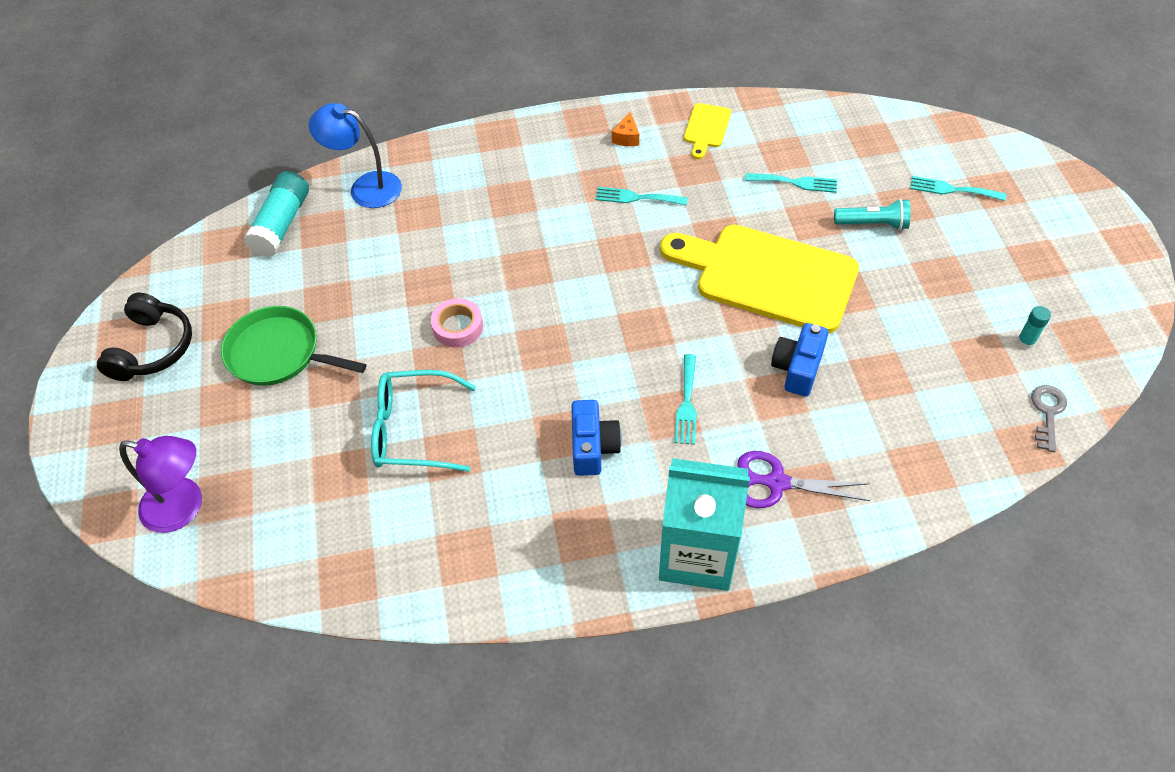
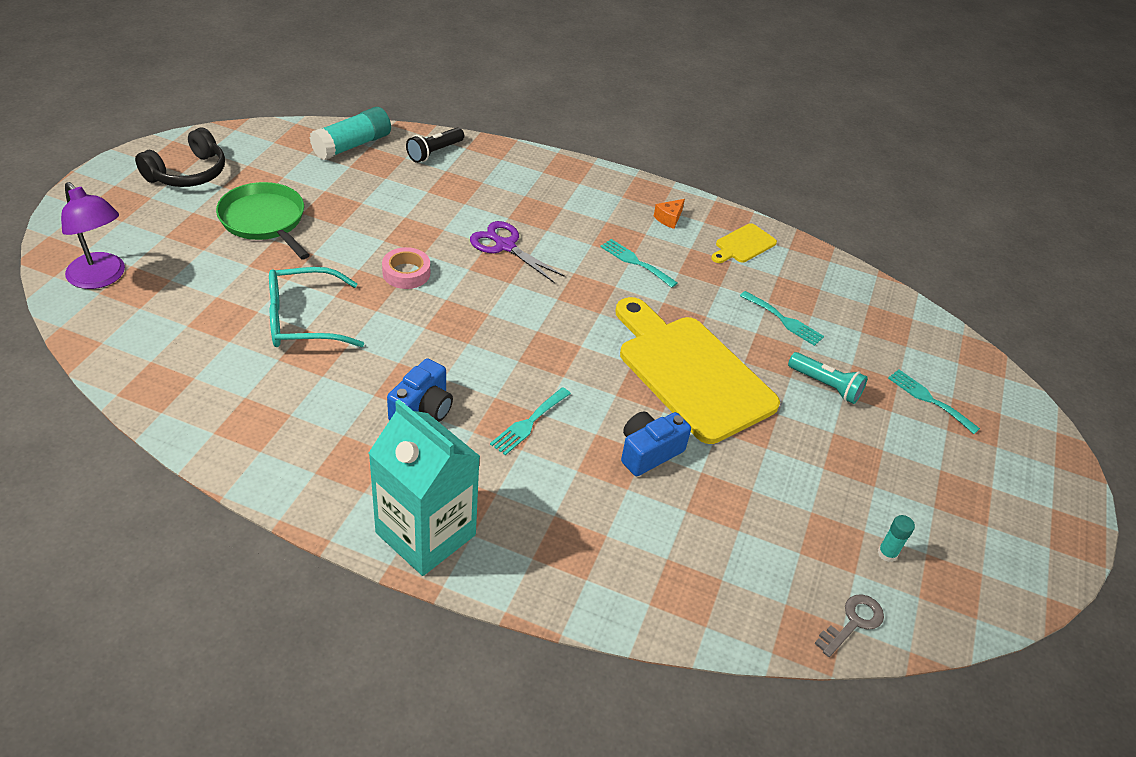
camera: 25 degrees right, 10 degrees down
(365, 187) = (434, 152): blue lamp -> black flashlight
(413, 430) = (303, 320): turquoise glasses -> turquoise glasses turned 45 degrees counterclockwise
(777, 483) = (545, 524): purple scissors -> purple scissors (505, 246)

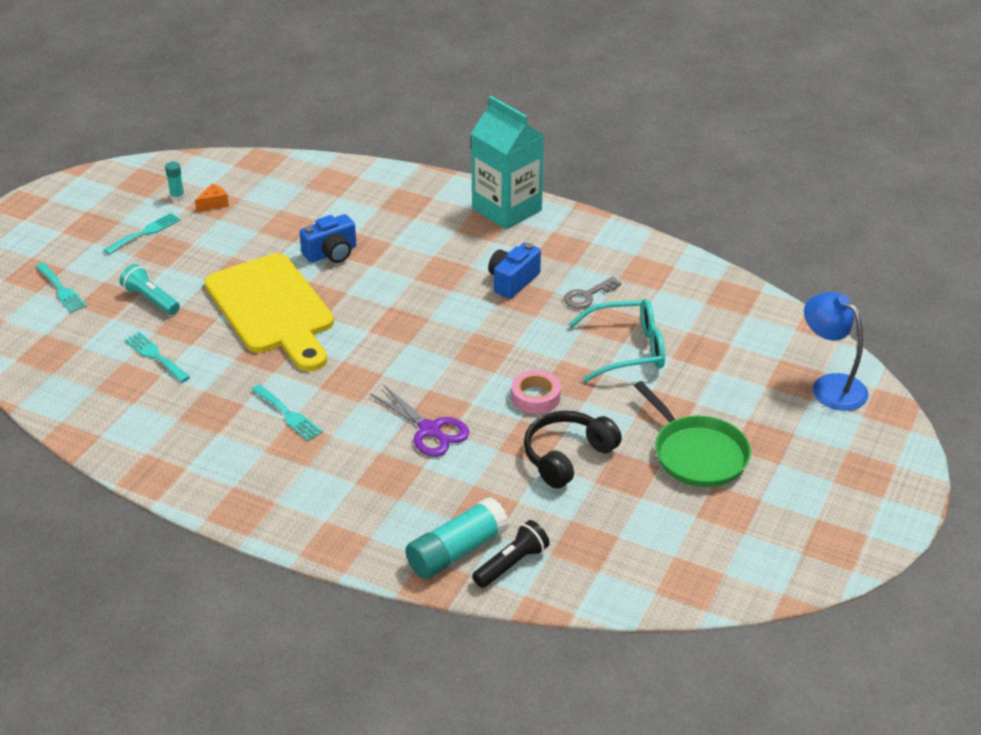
camera: 170 degrees left, 5 degrees down
(101, 278) = (830, 386): purple lamp -> blue lamp
(188, 173) = (808, 516): black headphones -> black headphones (567, 456)
(352, 145) = (621, 571): turquoise glue stick -> turquoise glue stick (457, 551)
(529, 423) = (425, 272): turquoise fork -> turquoise fork (145, 232)
(669, 218) = (228, 471): orange cheese -> orange cheese (214, 204)
(743, 245) = (153, 438): yellow cutting board -> none
(853, 622) = (225, 166): grey key -> grey key (587, 296)

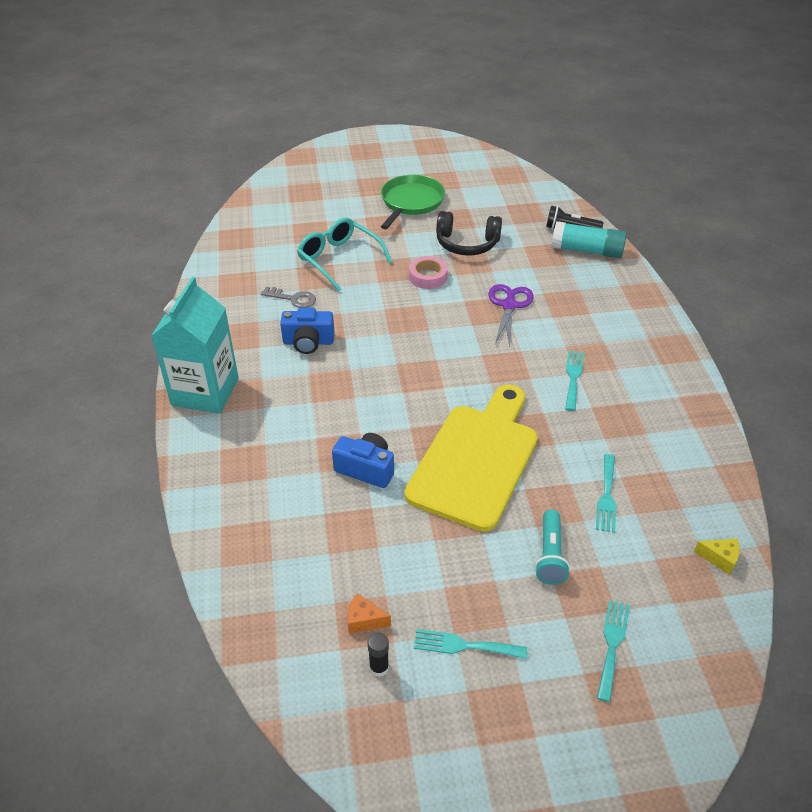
camera: 125 degrees left, 5 degrees up
(37, 378) = (720, 558): none -> yellow cheese
(177, 197) = (379, 667): turquoise glue stick -> black glue stick
(830, 386) = (300, 179): blue lamp -> none

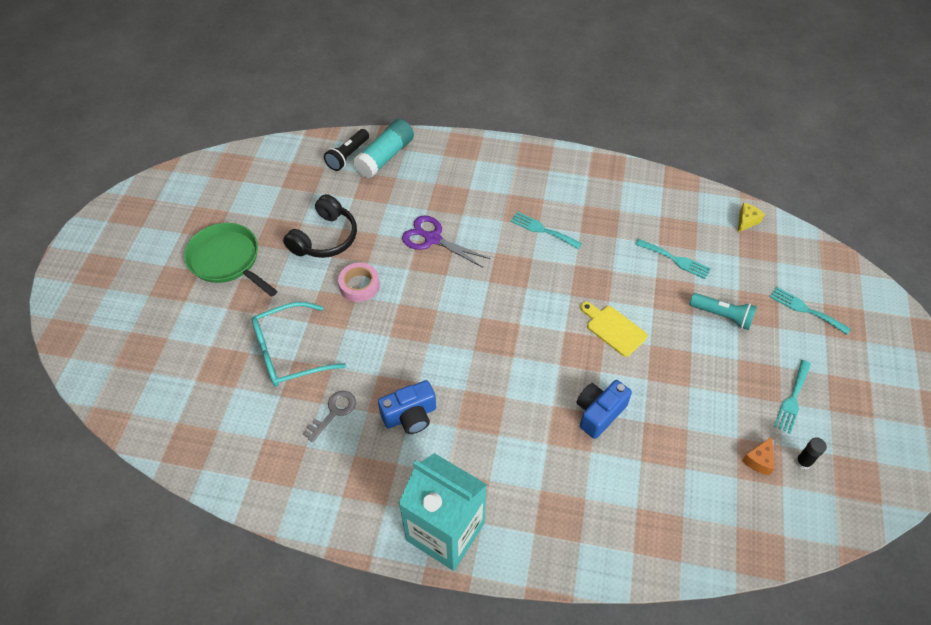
camera: 70 degrees left, 10 degrees up
(308, 342) = (410, 416): blue camera -> blue camera turned 45 degrees clockwise
(476, 460) = (613, 329): yellow cutting board -> yellow cutting board, size x0.44

